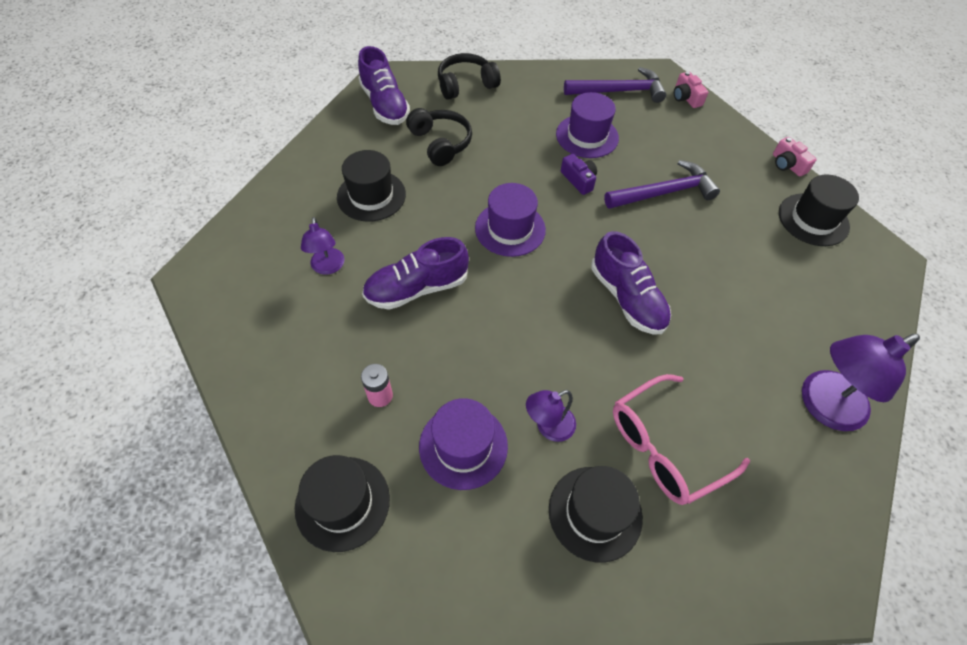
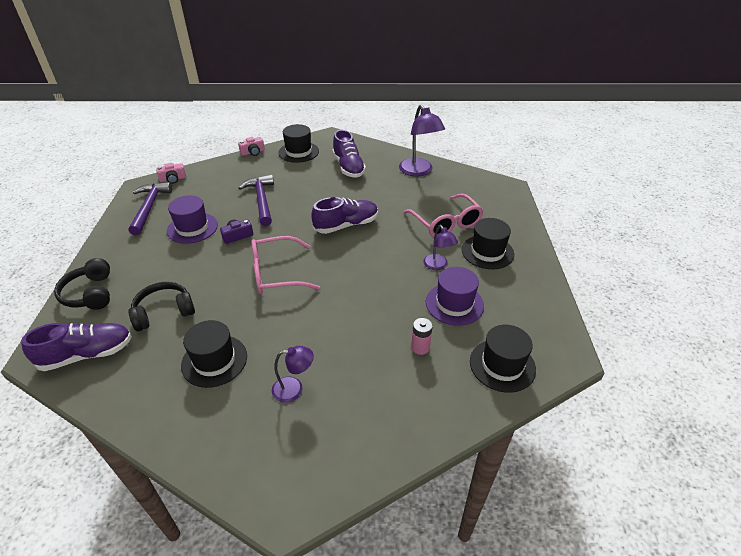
camera: 85 degrees left, 15 degrees down
(417, 288) = (325, 327): purple shoe -> purple shoe (348, 167)
(510, 229) = (276, 274): purple hat -> pink glasses

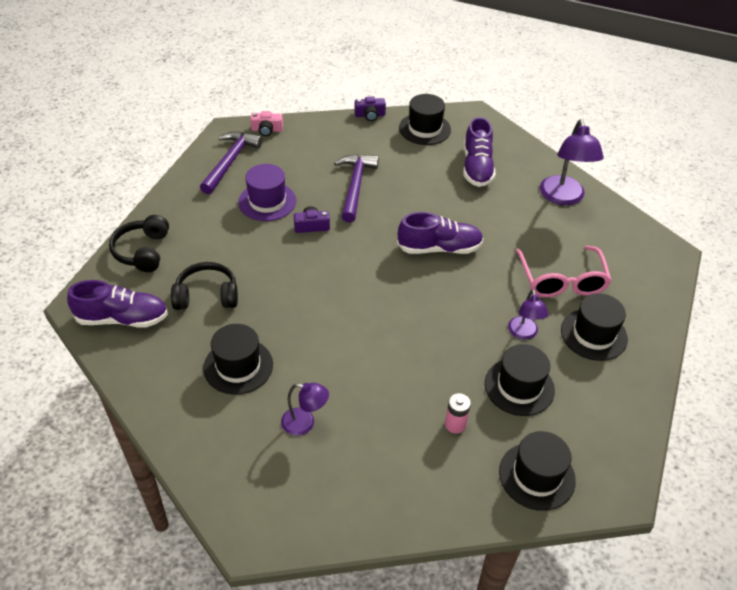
camera: 20 degrees right, 5 degrees up
(253, 152) = (370, 115): pink camera -> purple camera
(276, 274) = (336, 286): pink glasses -> none
(454, 304) = (519, 387): purple hat -> black hat

